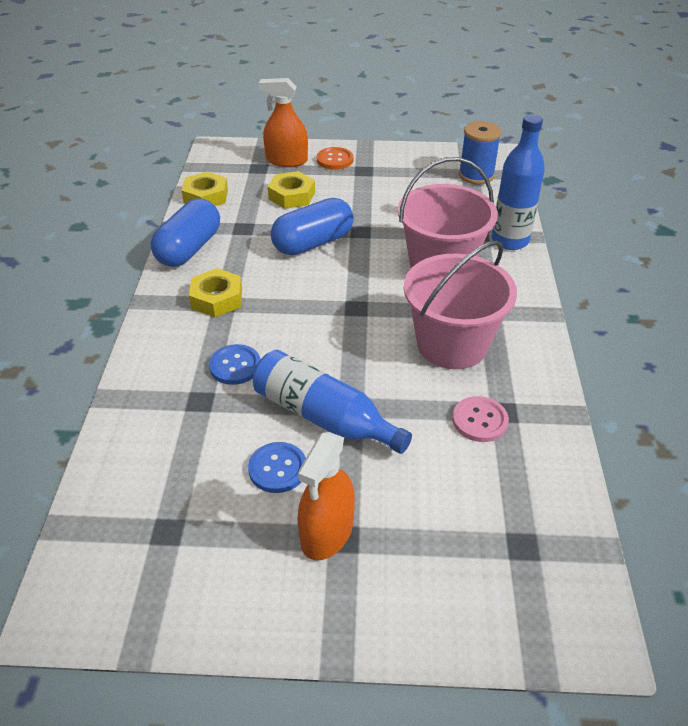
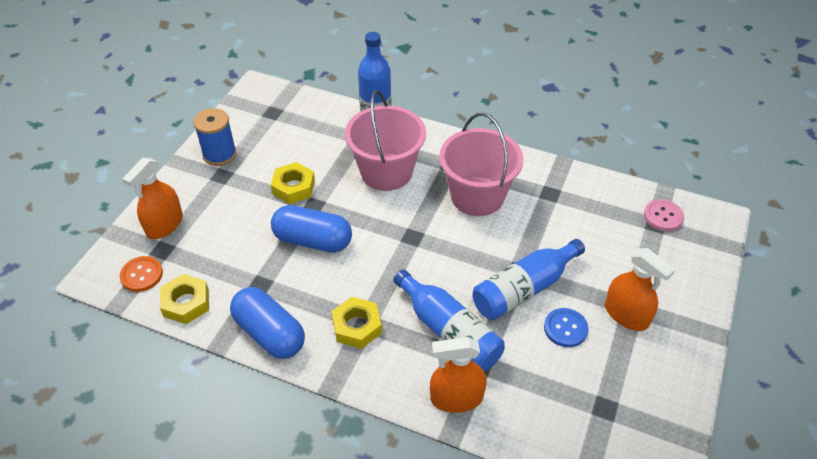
camera: 70 degrees left, 5 degrees up
(148, 391) = (456, 398): none -> orange spray bottle
(235, 366) = (449, 331): blue button -> blue bottle
(292, 196) = (229, 236): yellow nut -> yellow nut (293, 187)
(313, 243) = (313, 240): blue capsule -> blue capsule turned 60 degrees counterclockwise
(335, 160) = (189, 190): orange button -> orange button (141, 275)
(476, 175) = (278, 110): blue spool -> blue spool (219, 154)
(479, 420) = (554, 208): pink button -> pink button (663, 216)

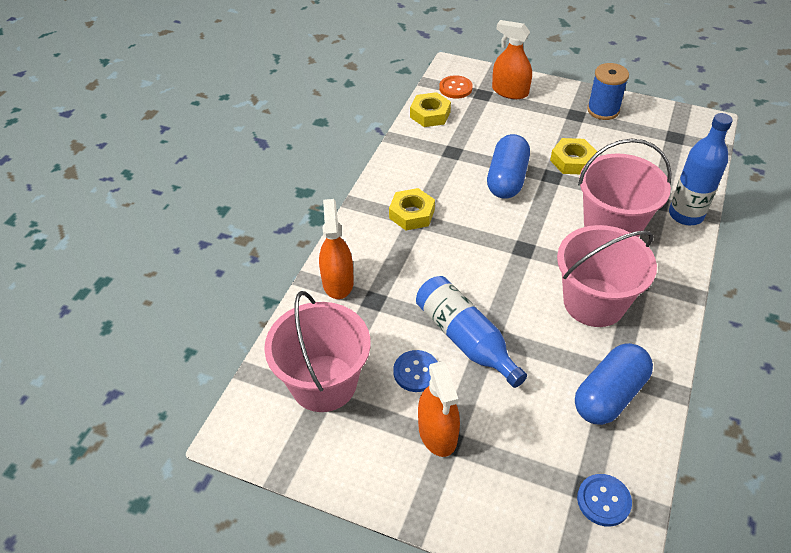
camera: 90 degrees right, 0 degrees up
(270, 333) = (402, 162): blue capsule -> blue capsule (609, 395)
(449, 331) = (409, 277): blue bottle -> none
(588, 407) = (324, 383): none -> pink bucket
(626, 315) = (437, 433): orange spray bottle -> orange spray bottle turned 60 degrees counterclockwise
(663, 216) = (603, 501): pink button -> blue button

